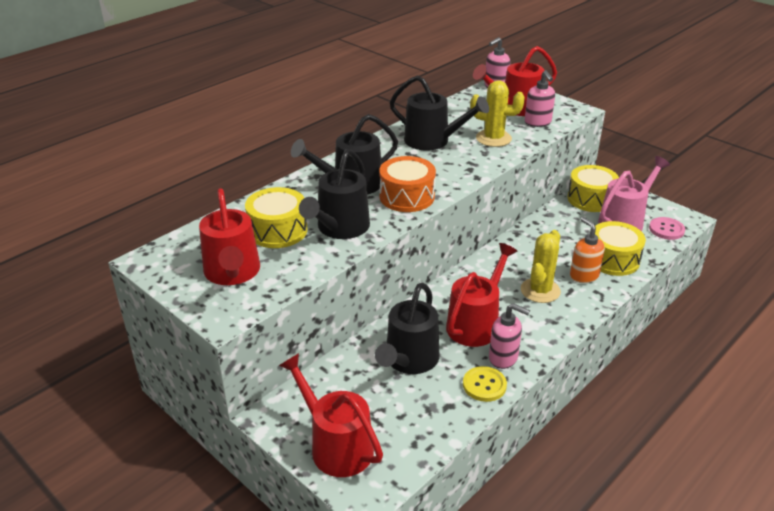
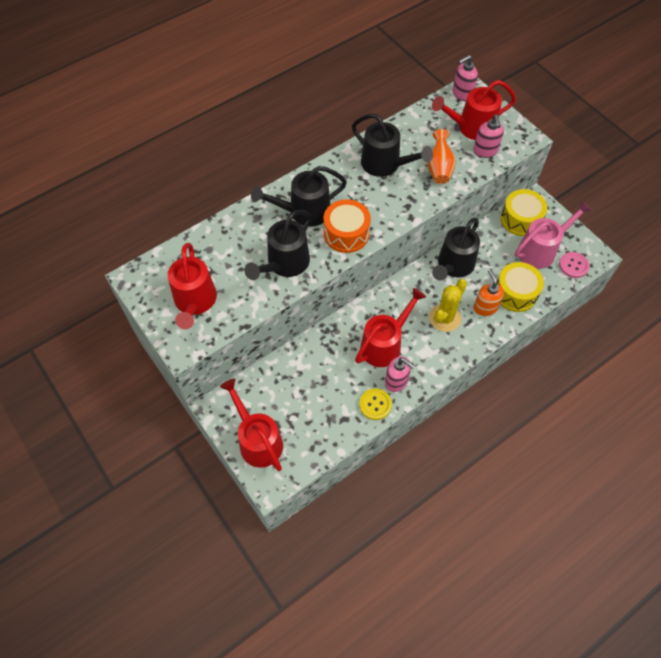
camera: 10 degrees right, 25 degrees up
(278, 230) = (236, 259): yellow drum -> none
(409, 361) = (325, 373): black watering can -> black watering can (453, 266)
(493, 138) = (439, 168): yellow cactus -> orange vase

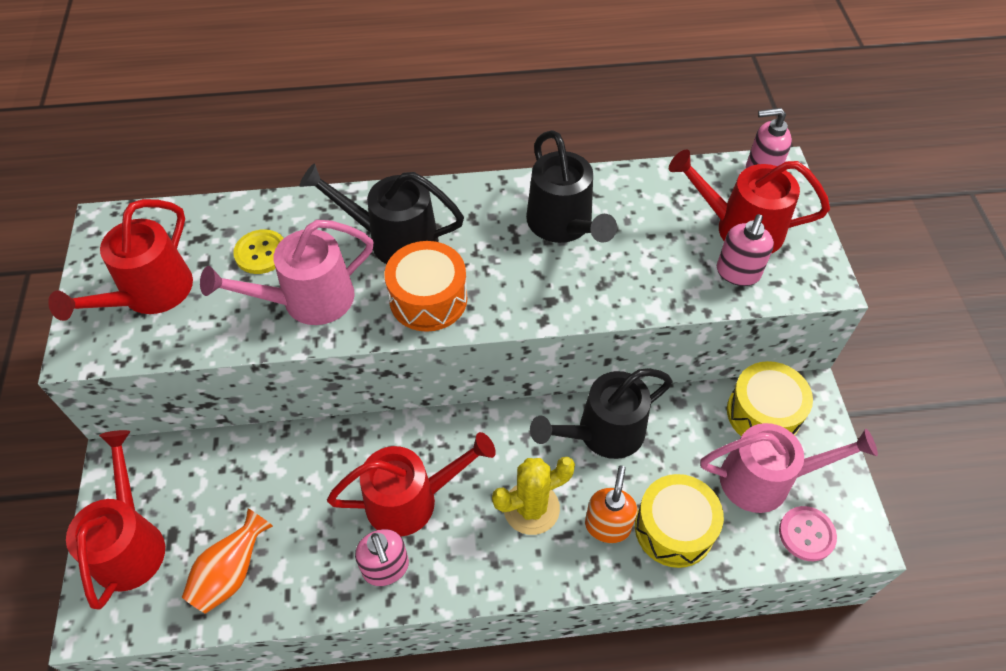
camera: 30 degrees right, 5 degrees down
(284, 264) = (307, 301): black watering can -> pink watering can
(375, 404) = (328, 586): yellow button -> yellow button (261, 253)
(439, 168) = (643, 266): orange vase -> orange vase (231, 572)

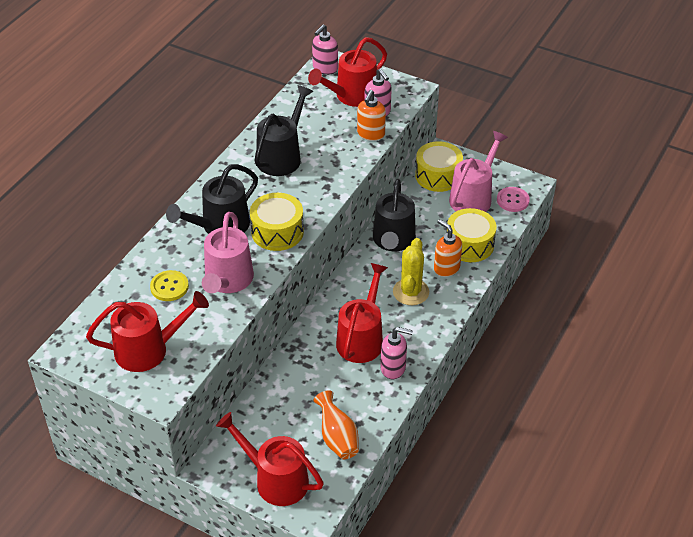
camera: 55 degrees left, 10 degrees down
(149, 294) = (149, 350): red watering can -> red watering can turned 75 degrees counterclockwise
(428, 299) = (277, 232): orange drum -> yellow drum
(563, 225) = (282, 156): black watering can -> black watering can turned 75 degrees counterclockwise
(690, 289) = (370, 134): none -> orange soap dispenser

